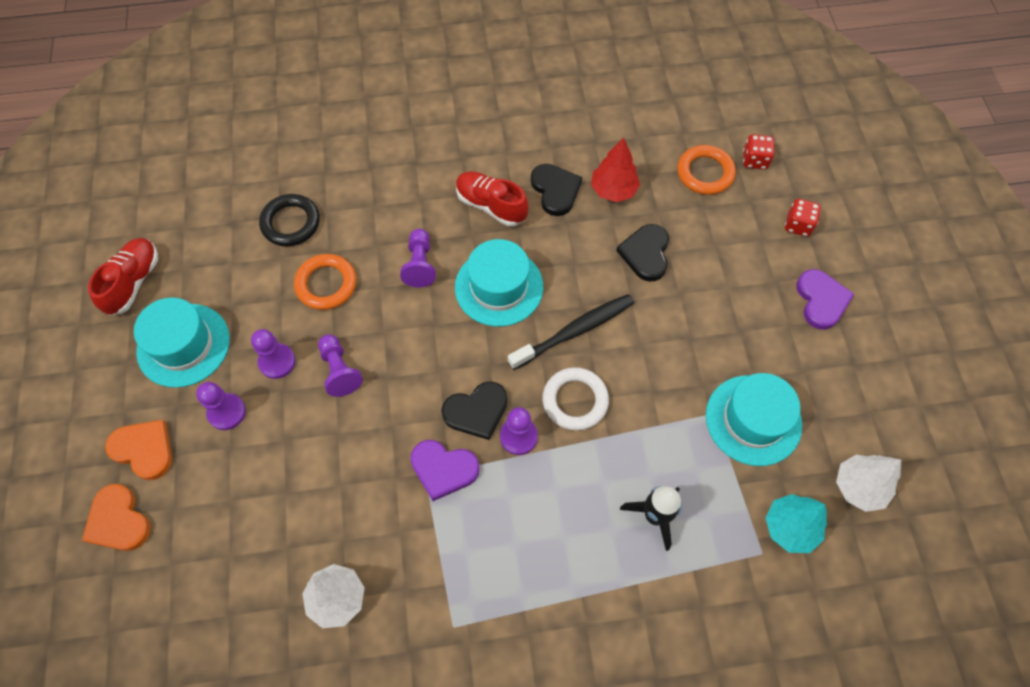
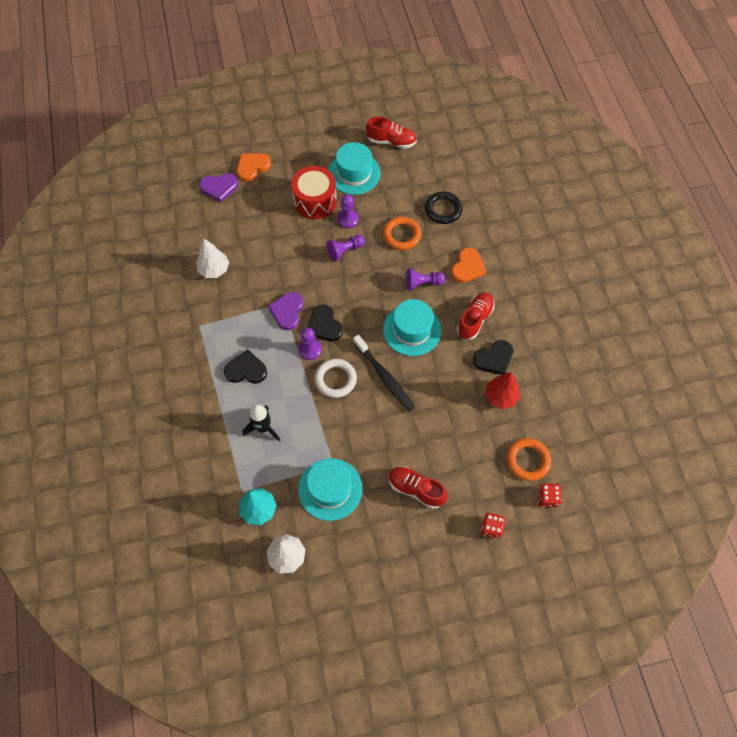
camera: 85 degrees right, 0 degrees up
(144, 450) = (291, 169): orange heart -> orange heart (467, 267)
(227, 412) = (315, 201): purple pawn -> red drum
(645, 254) = (450, 419): black heart -> black heart (246, 370)
(749, 307) = (416, 489): none -> red shoe
(821, 300) = (427, 541): purple heart -> purple heart (219, 187)

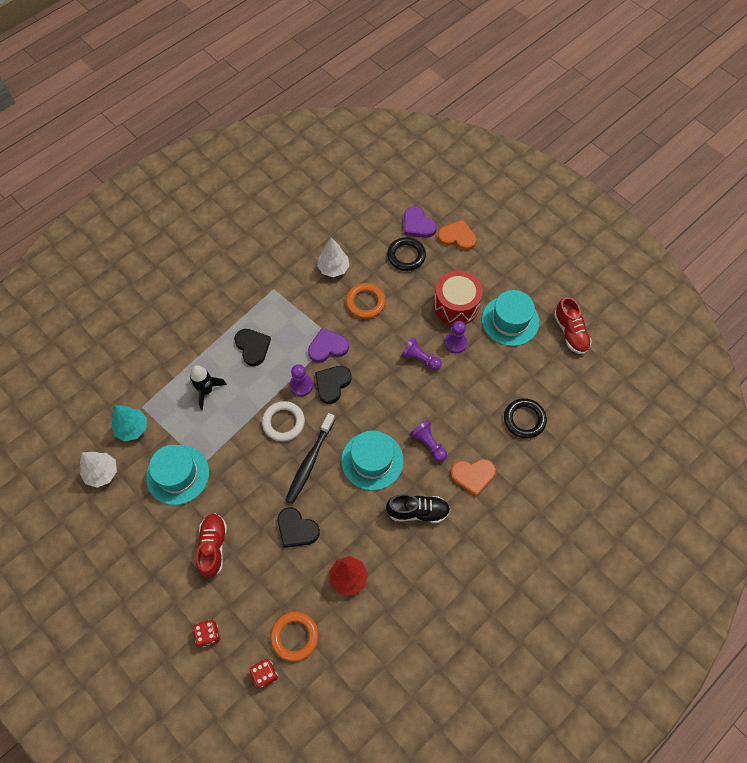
camera: 60 degrees right, 0 degrees up
(243, 211) = (406, 256): none -> black ring
(402, 235) = (469, 398): orange ring -> orange ring (365, 302)
(474, 320) = (418, 511): red shoe -> black shoe
(494, 359) = (386, 551): black heart -> black heart (296, 529)

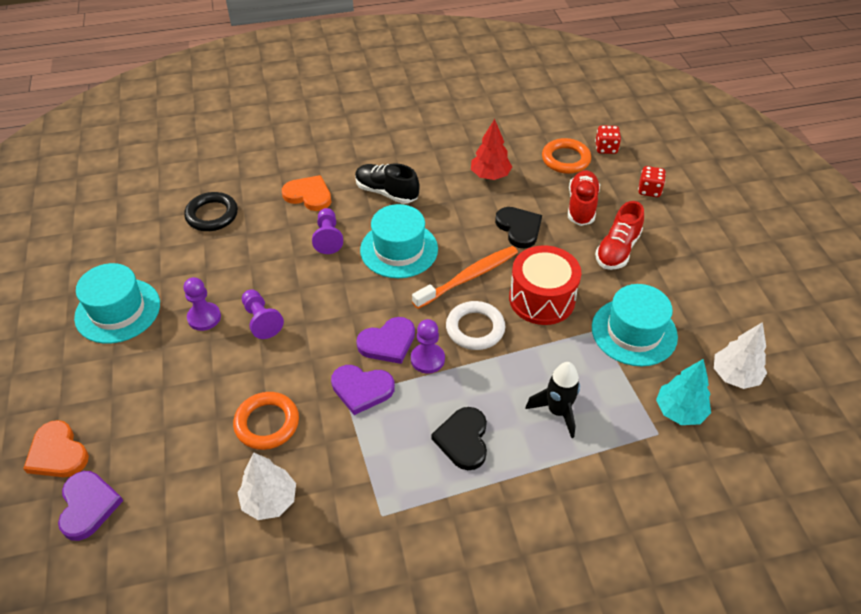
camera: 150 degrees left, 15 degrees down
(309, 462) = (469, 277): black toothbrush -> orange toothbrush
(332, 384) = (388, 342): black heart -> purple heart
(406, 256) = (153, 463): black ring -> none
(456, 306) = (159, 359): red drum -> red drum (542, 299)
(570, 332) = (71, 267): red shoe -> red shoe (581, 206)

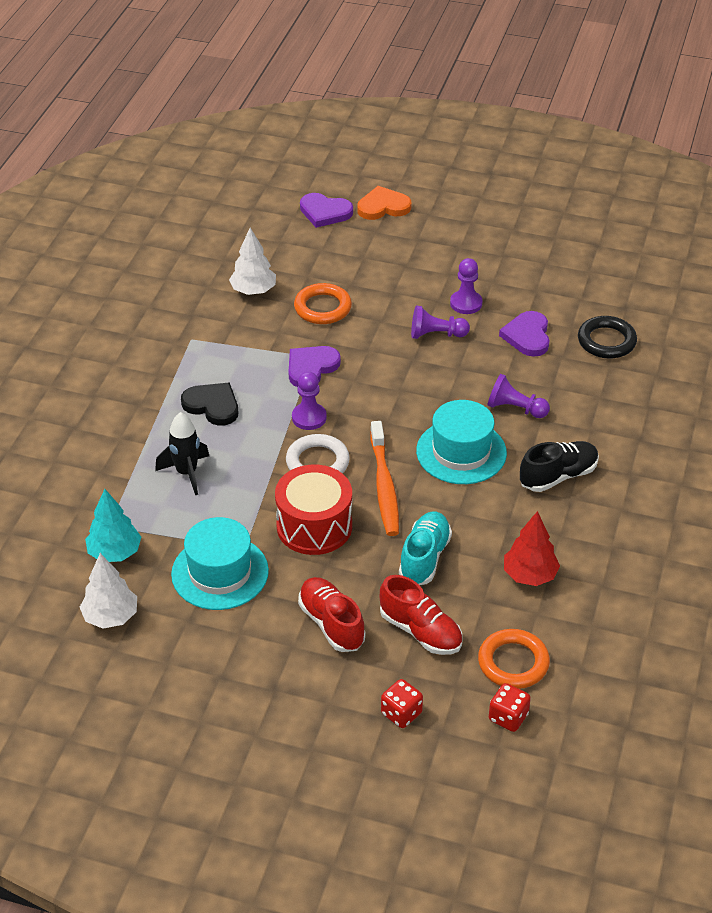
camera: 120 degrees right, 5 degrees down
(118, 310) = (512, 259): turquoise hat -> none
(308, 195) = (593, 416): orange heart -> none
(388, 342) = (348, 400): purple heart -> purple heart (527, 336)
(519, 228) = (424, 558): black heart -> turquoise shoe

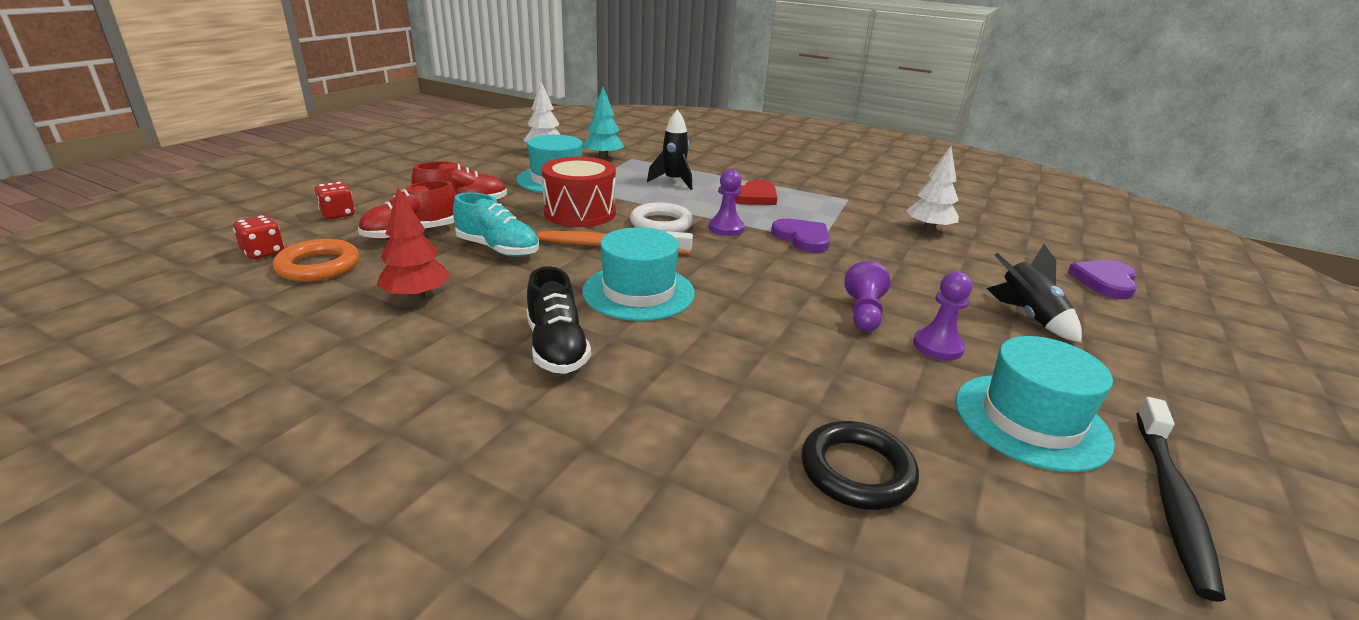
camera: 100 degrees right, 15 degrees down
(212, 405) = (754, 197): black heart -> red heart
(322, 308) = (906, 256): orange ring -> none
(383, 207) = (1150, 321): orange heart -> none
(403, 258) = (1028, 316): none -> black rocket
(515, 408) = (703, 342): purple pawn -> none
(527, 336) = (865, 385): purple heart -> none
(530, 277) = (1031, 420): none -> turquoise hat
(572, 244) = (1171, 501): none -> black toothbrush

